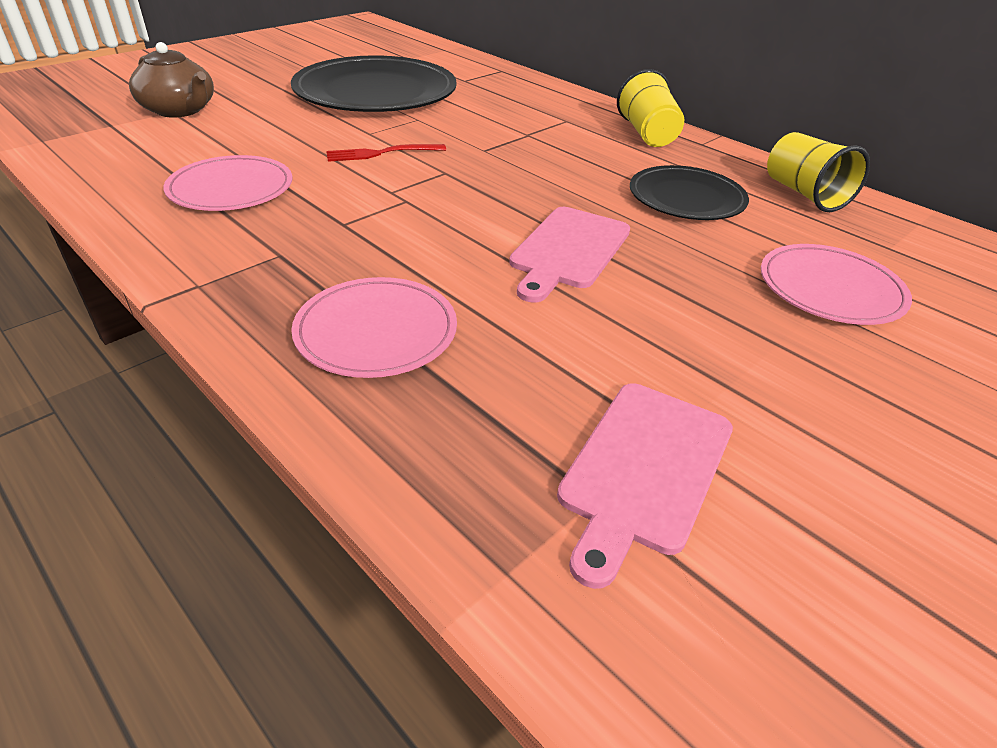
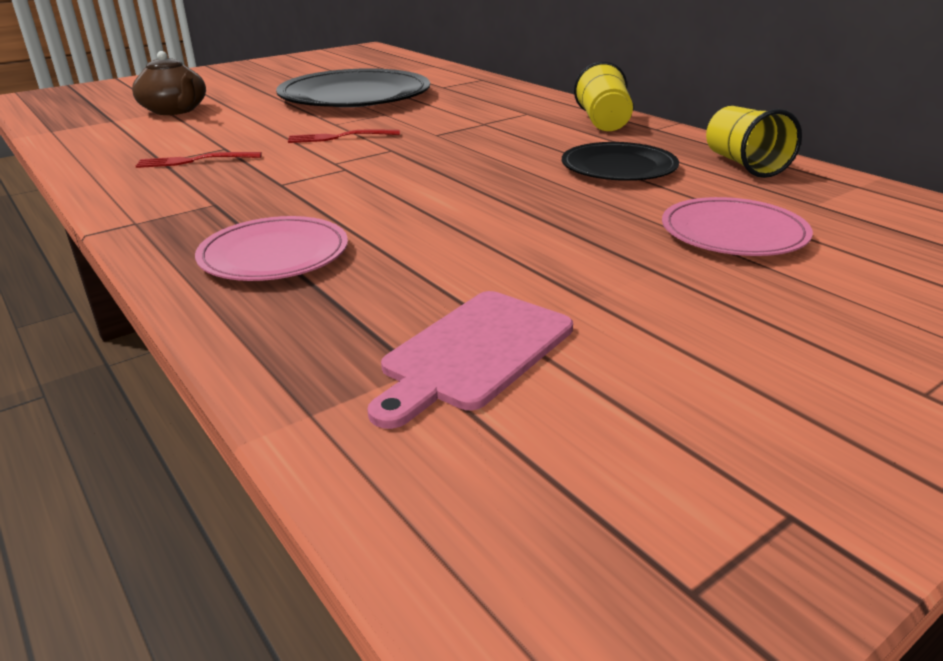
camera: 10 degrees right, 10 degrees down
(231, 188) = (194, 161): pink plate -> red fork
(568, 250) = (480, 203): pink cutting board -> none

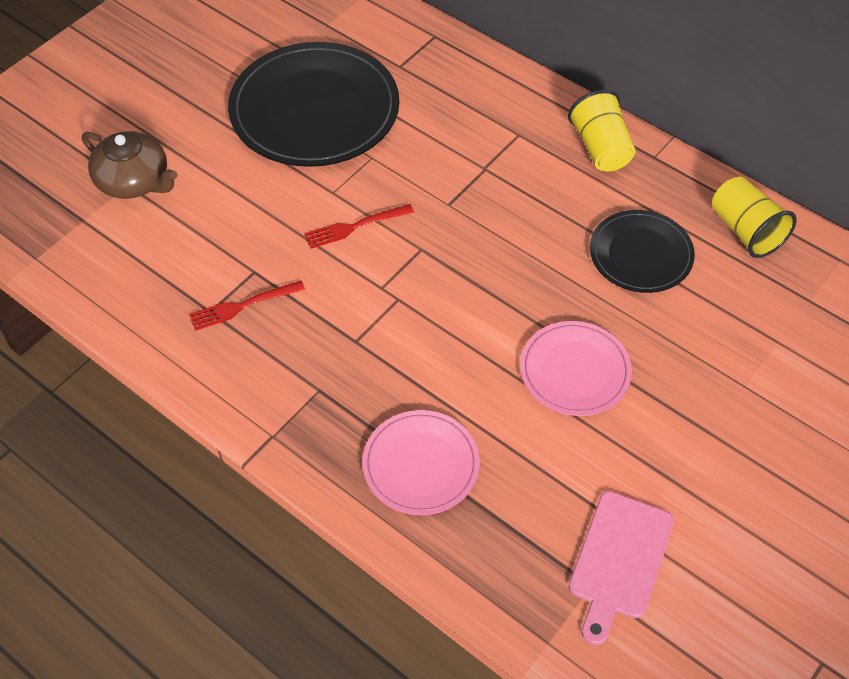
camera: 15 degrees left, 25 degrees up
(733, 233) = (754, 363): pink plate -> pink plate (575, 371)

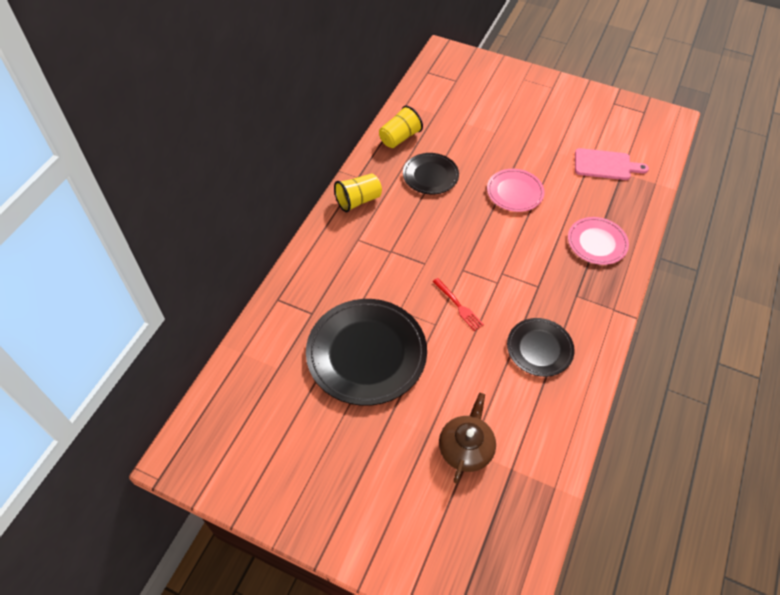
camera: 105 degrees left, 0 degrees up
(242, 306) = (539, 348): red fork -> black plate

